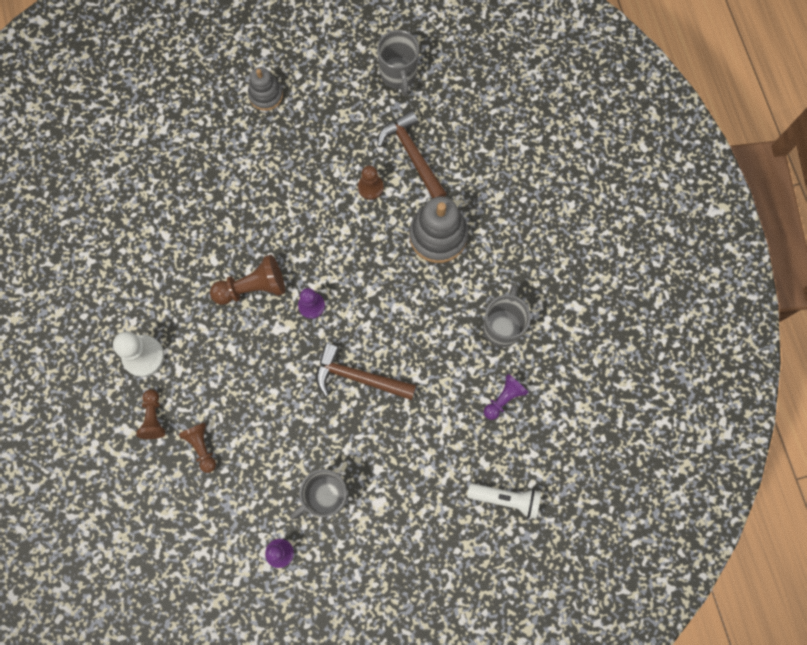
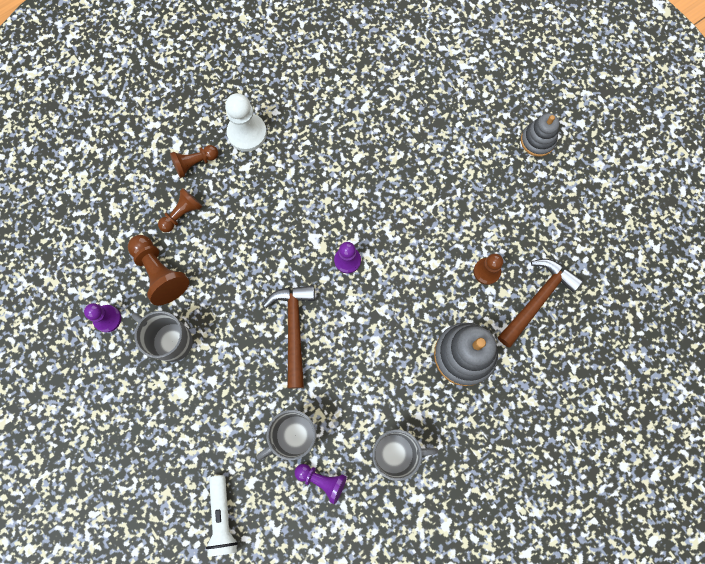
camera: 70 degrees right, 0 degrees up
(252, 287) = (345, 201): brown pawn -> brown pawn (160, 273)
(398, 75) = (615, 255): grey mug -> grey mug (294, 436)

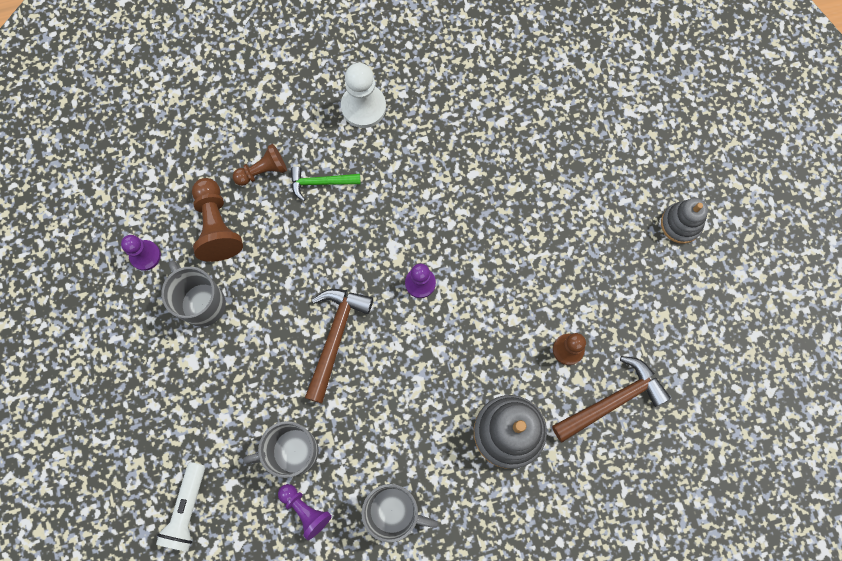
camera: 20 degrees right, 0 degrees up
(195, 163) = (296, 121): brown pawn -> none
(234, 207) = (320, 182): none -> green hammer

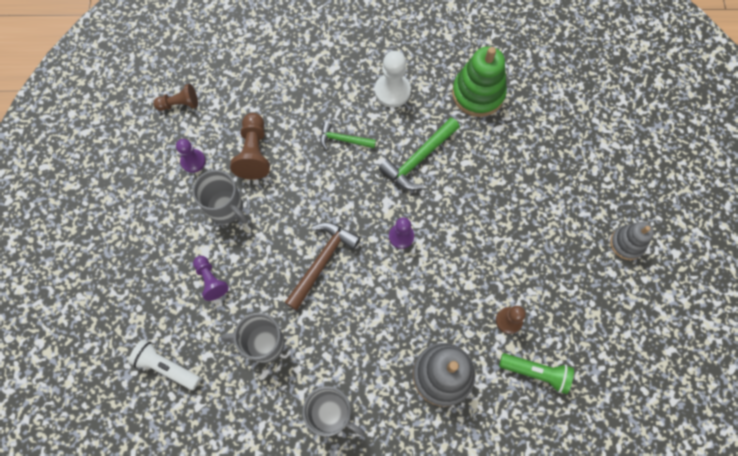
camera: 15 degrees right, 5 degrees down
(187, 509) = (166, 366): white flashlight -> white flashlight turned 90 degrees clockwise
(202, 303) = (226, 208): grey mug -> grey mug turned 150 degrees clockwise
(263, 171) = (301, 120): brown pawn -> brown pawn (179, 104)
(305, 510) = (260, 393): purple pawn -> purple pawn (211, 280)
(416, 183) = (418, 159): none -> green hammer
(466, 85) = (478, 94): none -> green stacking toy
(612, 401) = (536, 372): brown hammer -> green flashlight

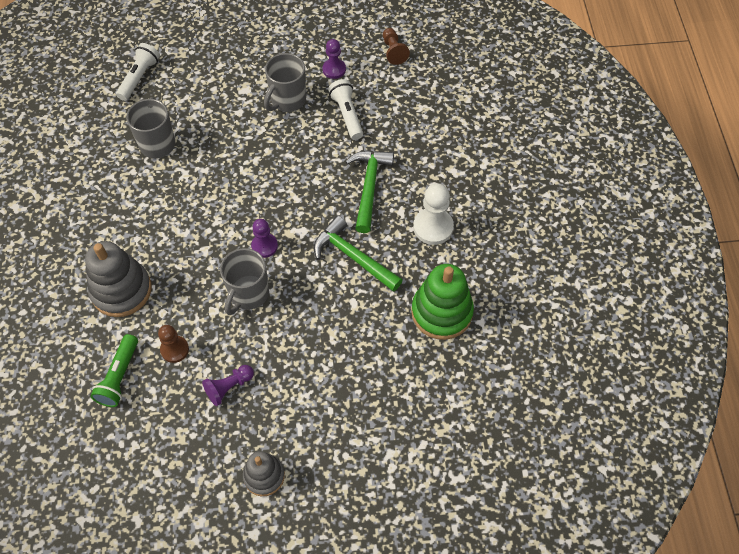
camera: 85 degrees right, 10 degrees down
(211, 280) = (217, 98): purple pawn -> purple pawn (229, 387)
(254, 153) = (347, 115): brown pawn -> white flashlight
(322, 261) = (236, 181): brown hammer -> none
(331, 414) = (91, 201): grey mug -> grey mug (248, 294)
(343, 140) = (369, 187): green hammer -> green hammer, size x1.60

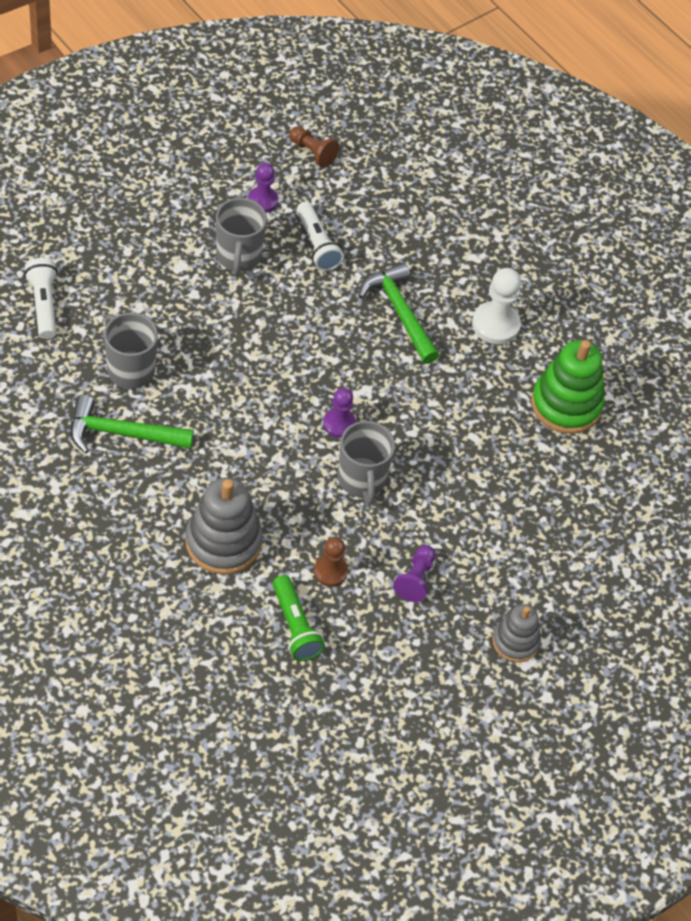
camera: 40 degrees left, 5 degrees down
(347, 115) = (316, 245): white flashlight -> white flashlight turned 150 degrees counterclockwise
(353, 257) = (439, 391): green hammer -> green hammer (122, 433)

